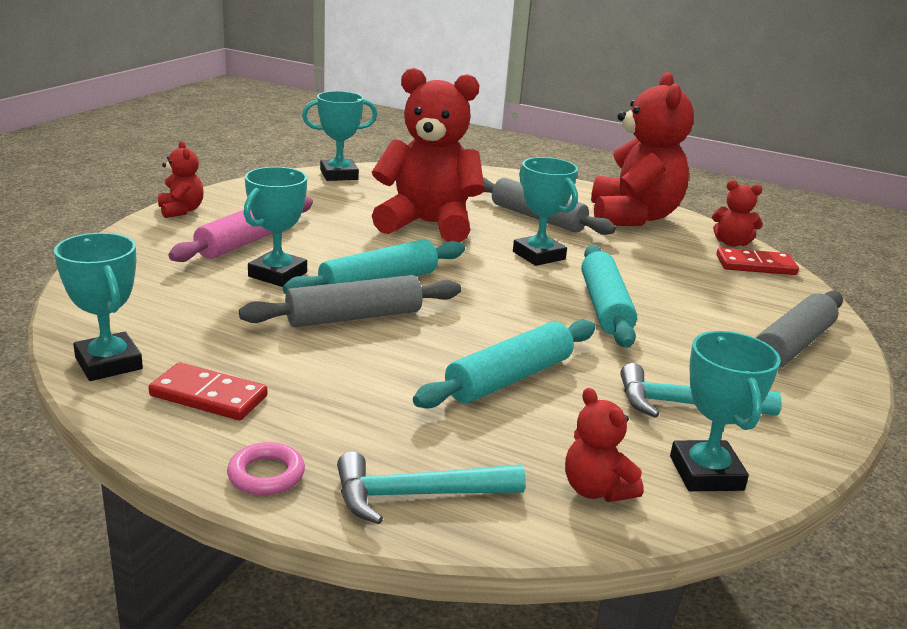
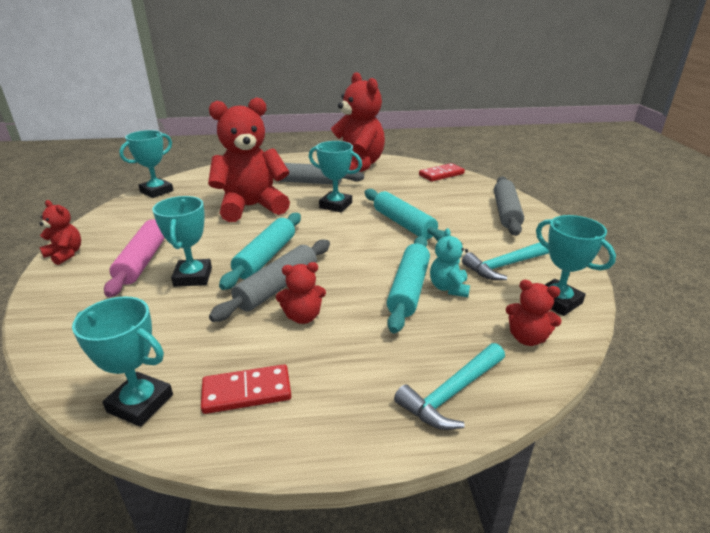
camera: 30 degrees left, 5 degrees up
(266, 475) = (352, 431): pink ring -> none
(565, 397) = (448, 288): none -> turquoise teddy bear
(731, 243) = (417, 166): red teddy bear -> red teddy bear (303, 317)

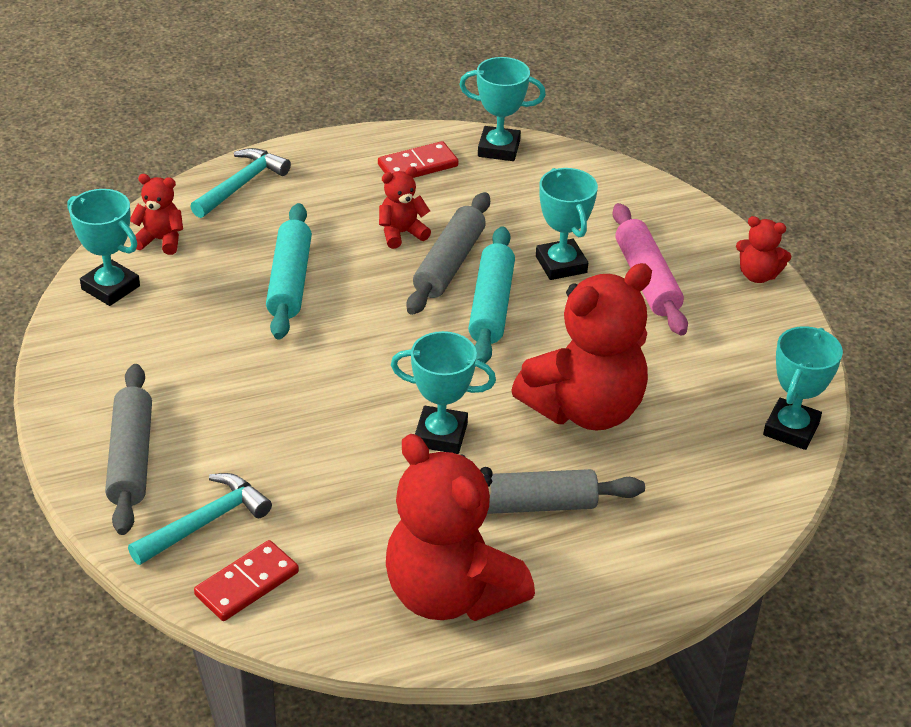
camera: 165 degrees right, 10 degrees up
(403, 224) = (311, 401): turquoise rolling pin -> none
(448, 288) = (240, 289): turquoise teddy bear -> none
(504, 266) = (162, 334): turquoise hammer -> turquoise hammer (205, 522)

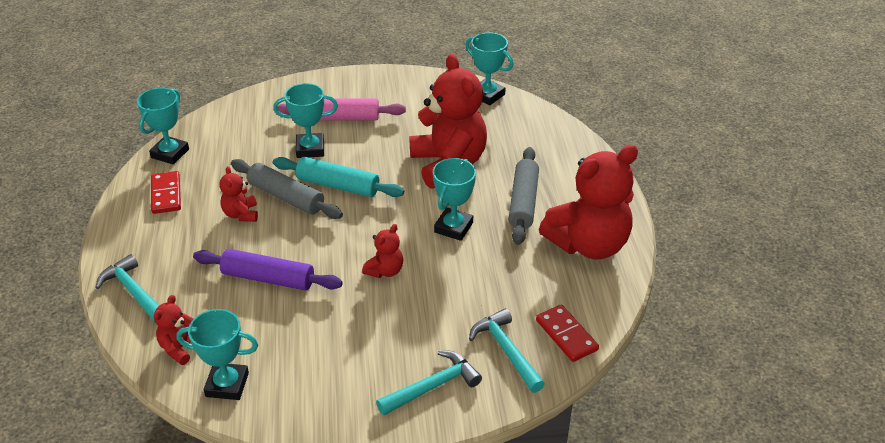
camera: 75 degrees left, 0 degrees up
(110, 287) = (227, 385): turquoise trophy -> turquoise trophy turned 45 degrees clockwise
(131, 458) = (432, 386): grey rolling pin -> turquoise hammer
(290, 281) = (268, 278): turquoise rolling pin -> purple rolling pin
(757, 275) = (355, 77): red teddy bear -> red teddy bear (385, 271)

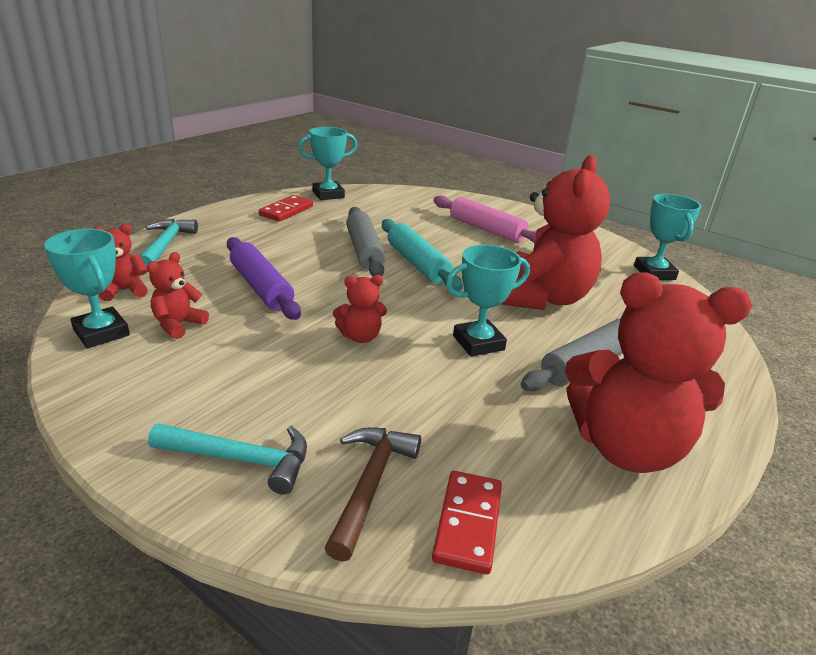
camera: 40 degrees right, 10 degrees down
(241, 214) = (314, 243): red teddy bear -> red teddy bear (178, 325)
(310, 149) = (431, 234): turquoise trophy -> none
(506, 351) = (370, 485): turquoise hammer -> brown hammer

